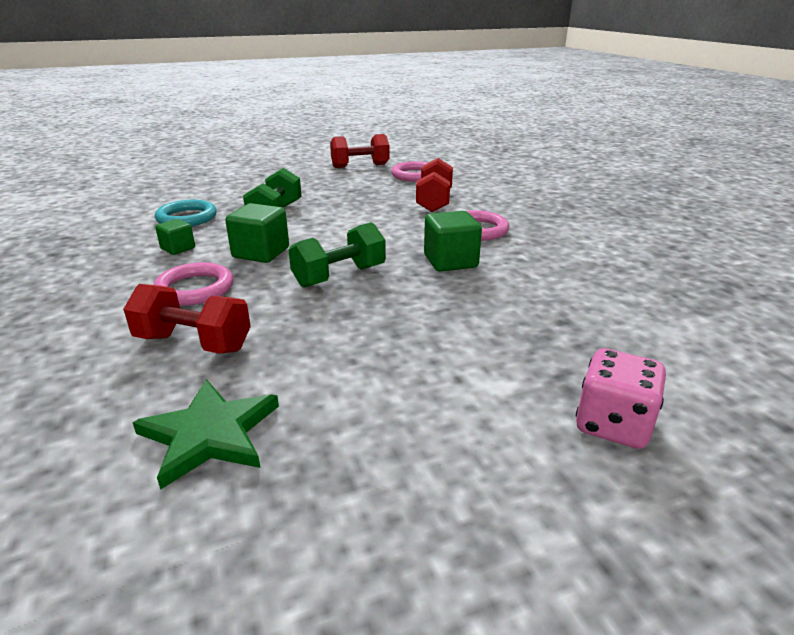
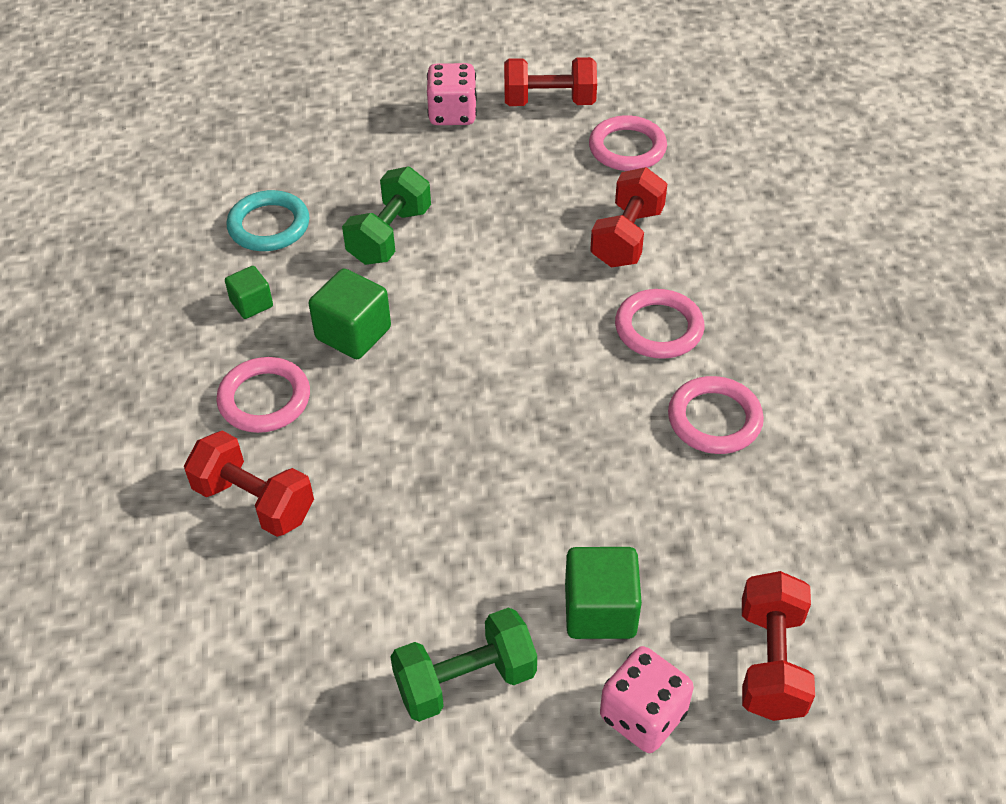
camera: 15 degrees right, 20 degrees up
(210, 434) = (257, 640): green star -> none
(302, 173) = (452, 114): none -> pink dice
(339, 276) = (440, 406): green dumbbell -> green dumbbell (465, 680)
(450, 261) = (591, 399): green cube -> green cube (600, 610)
(542, 260) = (714, 419): none -> pink ring
(688, 371) = (771, 662): none -> red dumbbell

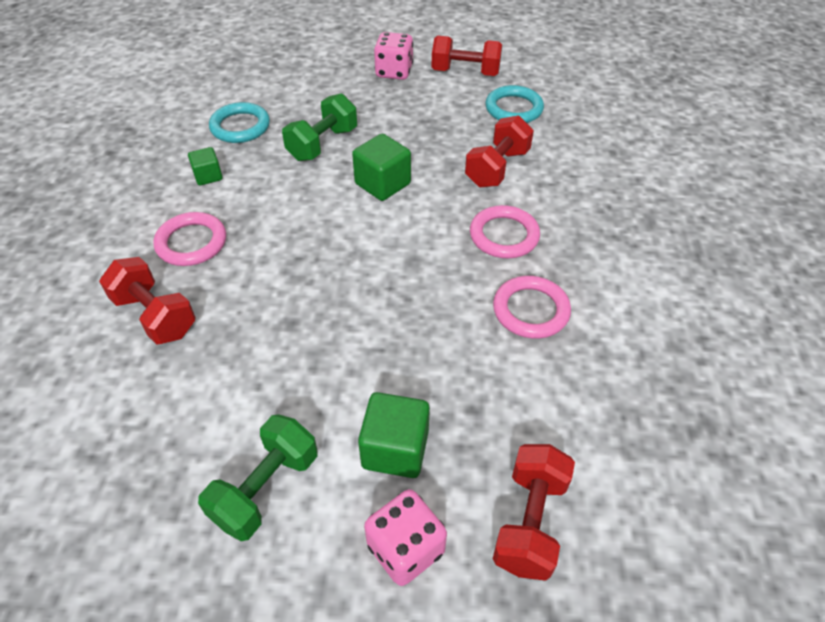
camera: 10 degrees right, 0 degrees up
(353, 333) = (273, 206): green cube -> green cube (382, 184)
(465, 680) = (266, 488): green dumbbell -> green dumbbell turned 45 degrees counterclockwise
(627, 148) = (513, 109): pink ring -> turquoise ring

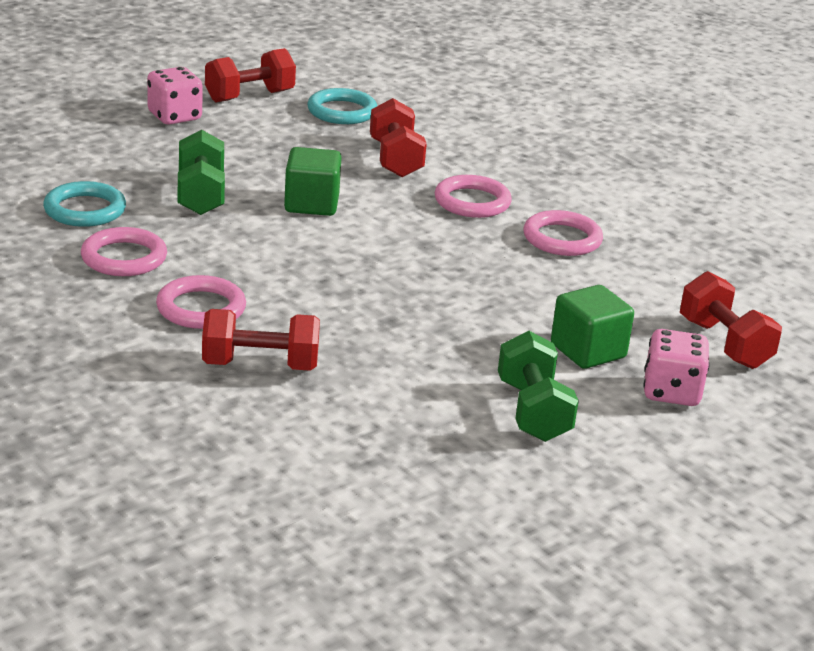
camera: 45 degrees left, 20 degrees down
(208, 176) = (124, 258): green cube -> pink ring

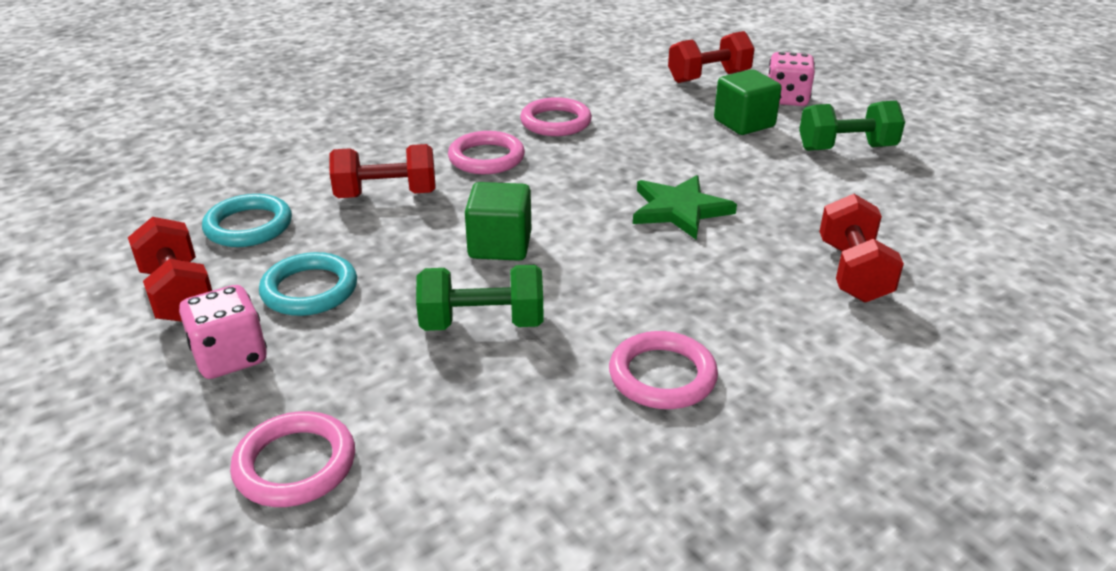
camera: 85 degrees left, 5 degrees up
(85, 210) = (535, 422): turquoise ring -> turquoise ring (309, 290)
(201, 308) = (759, 312): pink ring -> pink ring (295, 464)
(376, 290) = (679, 210): none -> green star

